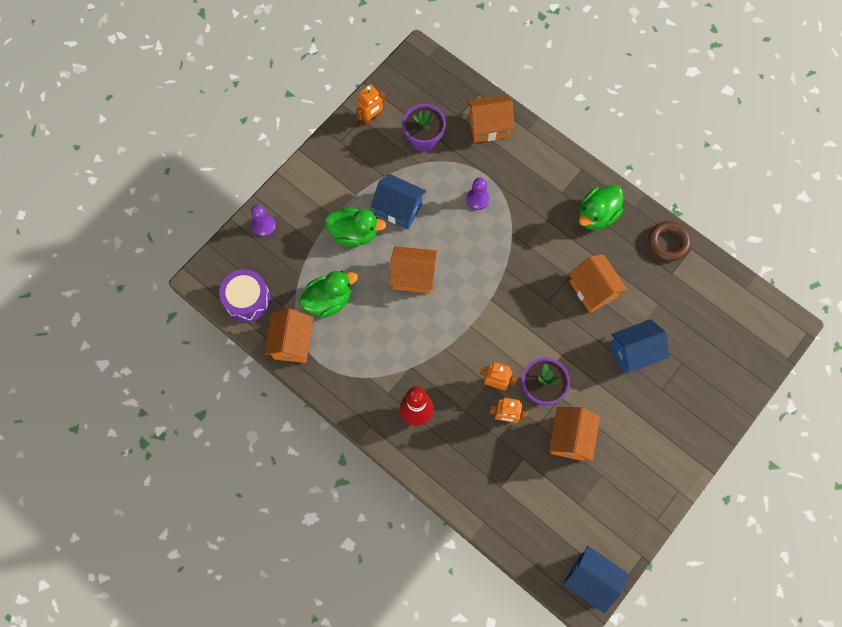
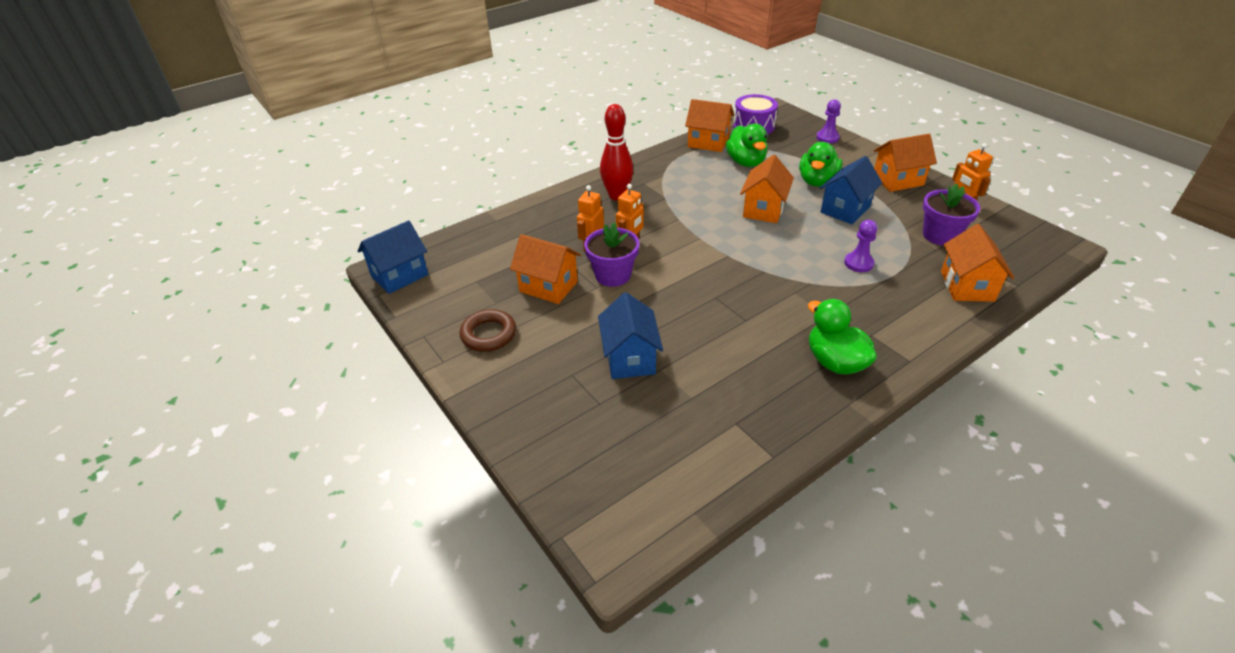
camera: 105 degrees right, 30 degrees down
(593, 290) = (724, 337): orange house -> orange house (898, 180)
(668, 242) = (786, 430): brown ring -> brown ring (488, 334)

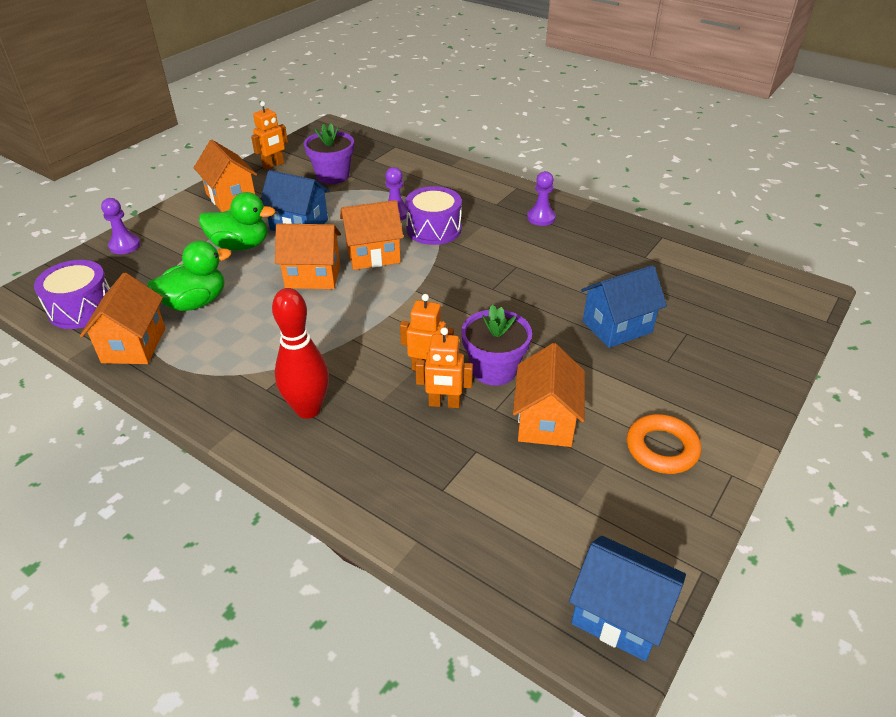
camera: 110 degrees left, 0 degrees up
(488, 334) = (661, 448): brown ring -> orange ring
(824, 281) = (433, 229): none -> purple drum
(835, 362) = (541, 218): green duck -> purple pawn
(967, 286) = (406, 165): orange house -> orange house (373, 255)

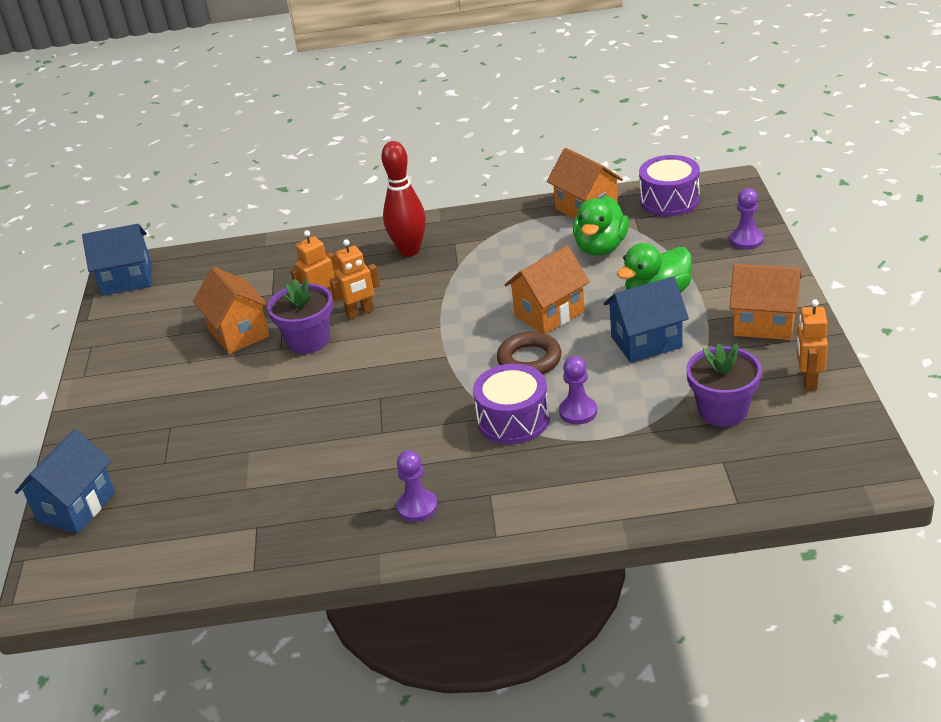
camera: 145 degrees right, 5 degrees down
(373, 255) = (529, 360): orange house -> brown ring
(617, 327) = (233, 430): blue house -> blue house (76, 507)
(661, 448) = (142, 363): orange ring -> none

